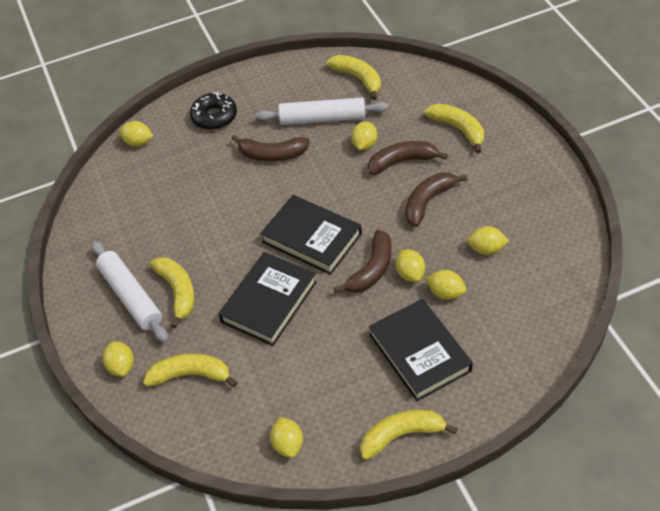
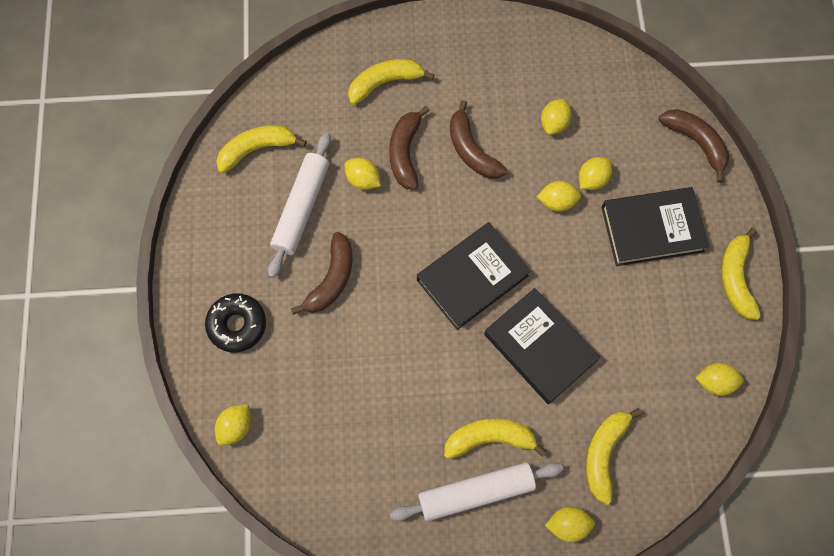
camera: 75 degrees left, 20 degrees up
(371, 270) = (537, 235): brown banana -> brown banana (695, 142)

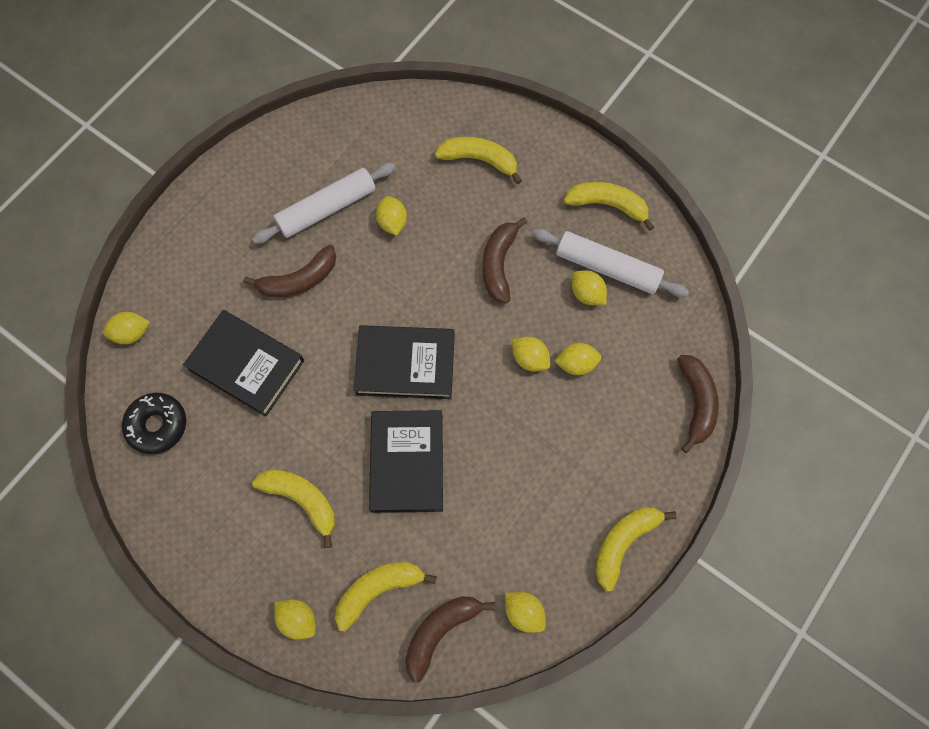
camera: 40 degrees right, 0 degrees up
(237, 325) = (201, 259): black donut -> black donut (157, 425)
(257, 149) = (335, 139): yellow banana -> yellow banana (607, 205)
(405, 153) = (444, 226): brown banana -> brown banana (440, 631)
(476, 492) = (253, 532): white rolling pin -> white rolling pin (607, 268)
(554, 123) = (586, 294): yellow lemon -> yellow lemon turned 75 degrees clockwise
(652, 229) = (589, 443): black book -> black book (246, 365)

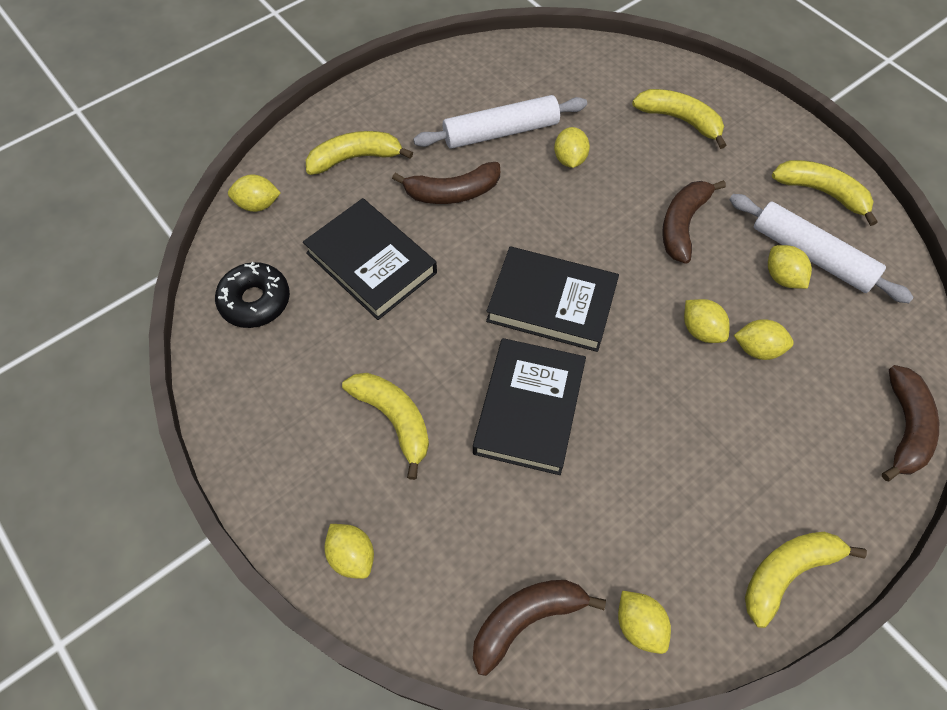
camera: 15 degrees right, 10 degrees down
(378, 589) = (459, 547): yellow banana -> yellow banana (355, 158)

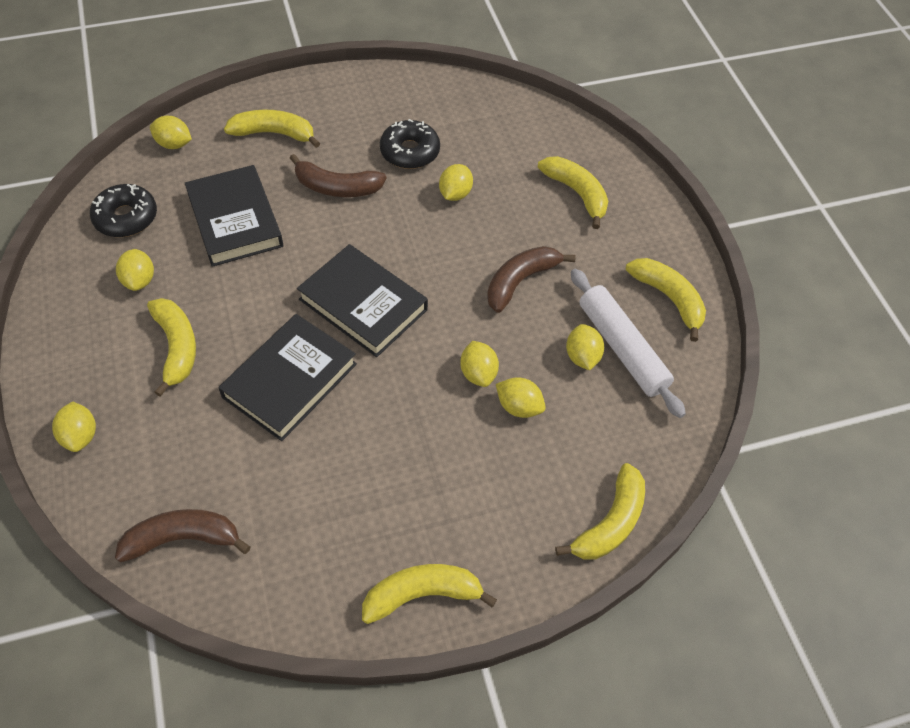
camera: 20 degrees right, 5 degrees down
(500, 132) = (410, 152): white rolling pin -> black donut
(639, 625) = (271, 582): yellow lemon -> yellow lemon (139, 280)
(905, 428) = (610, 522): brown banana -> yellow banana

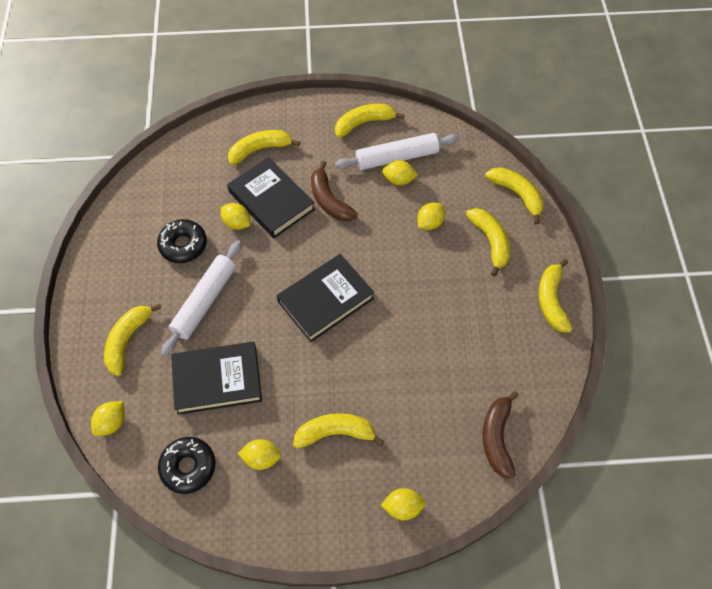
camera: 75 degrees left, 5 degrees up
(290, 380) = (382, 356): black book -> black book (271, 201)
(337, 187) = (205, 301): brown banana -> white rolling pin
(478, 373) = (399, 240): yellow lemon -> none
(508, 493) = (490, 242): none -> yellow banana

